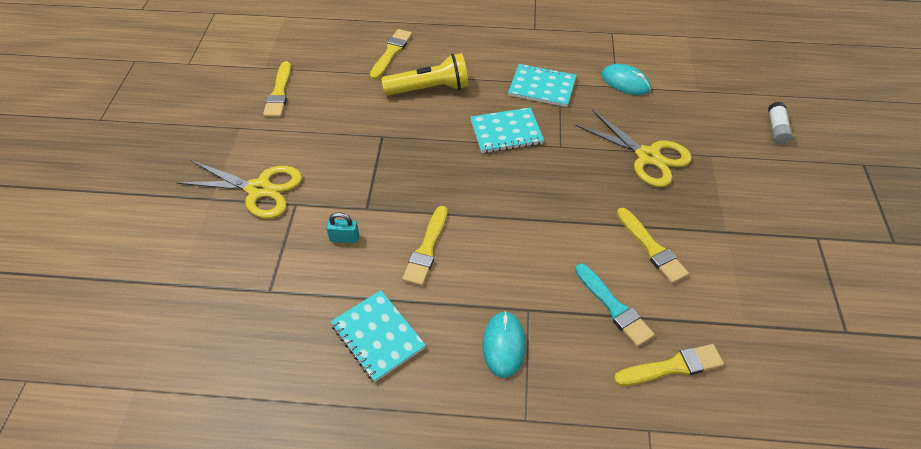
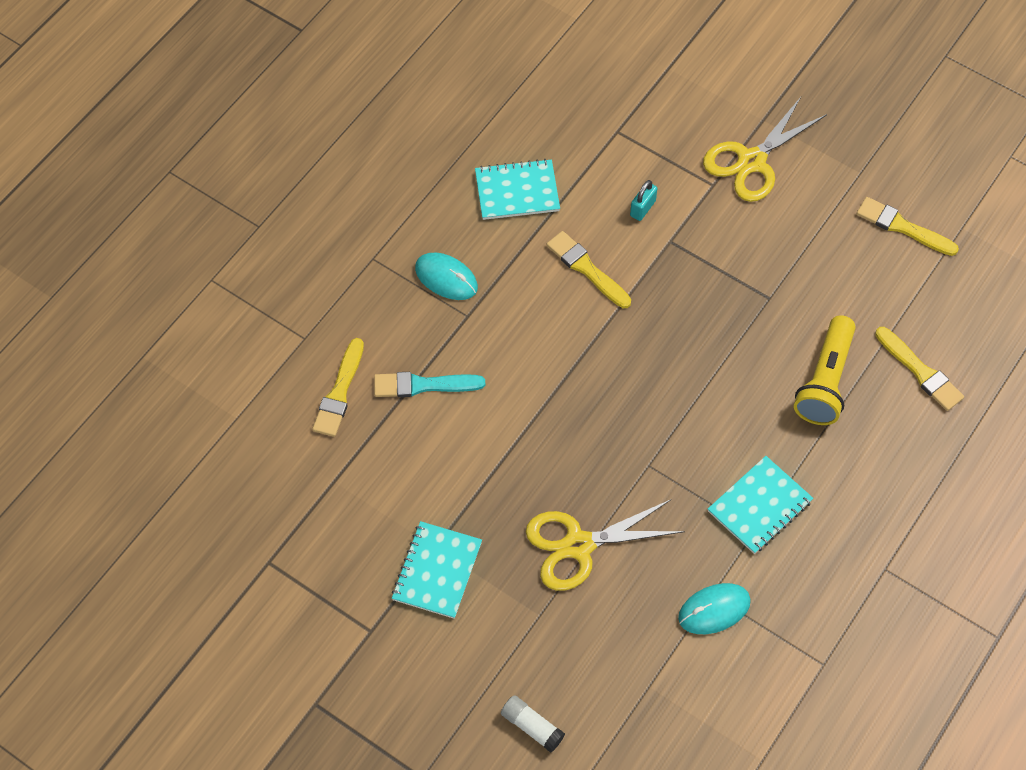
camera: 120 degrees right, 10 degrees up
(506, 132) = (704, 423): turquoise notebook -> turquoise notebook (437, 571)
(651, 248) = (462, 462): yellow brush -> none

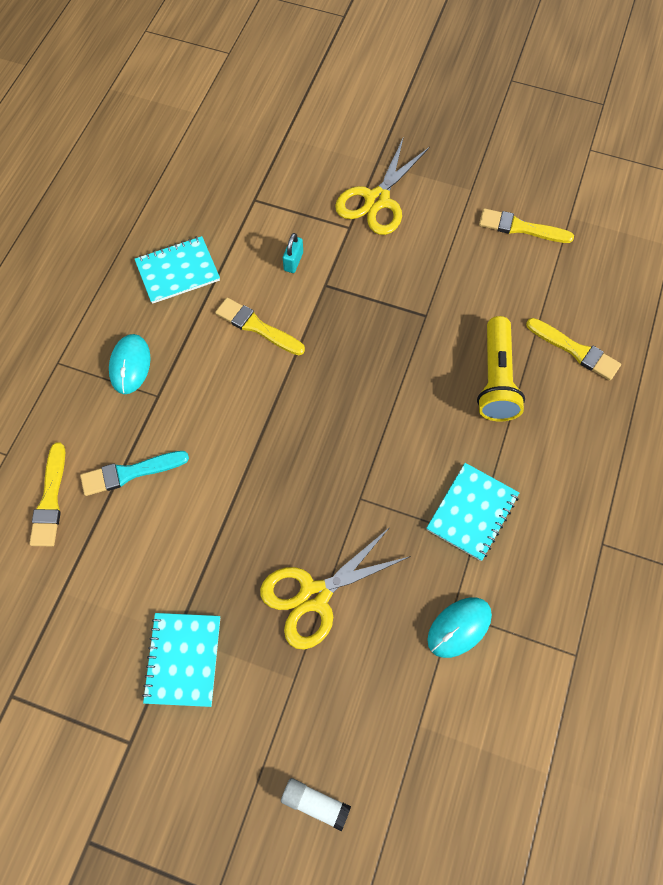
camera: 15 degrees left, 5 degrees up
(446, 278) = (130, 365): turquoise mouse -> turquoise mouse turned 75 degrees clockwise

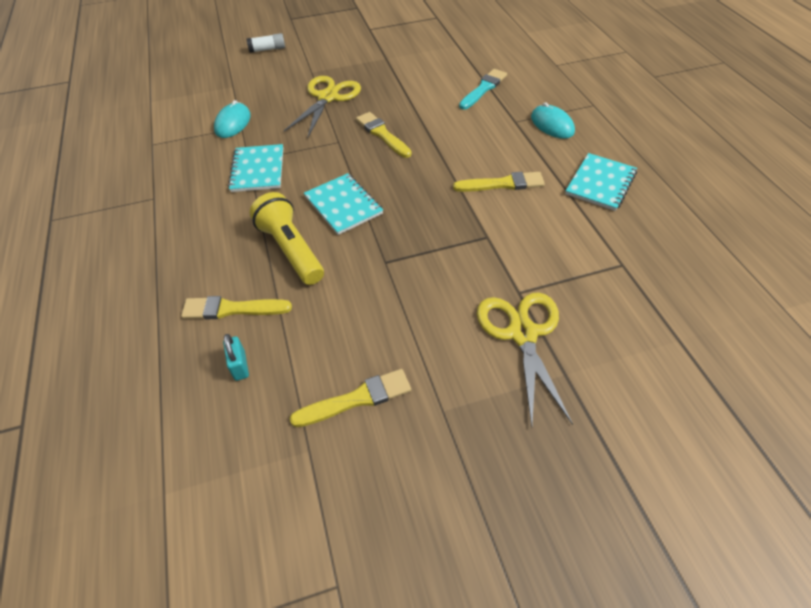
camera: 145 degrees right, 15 degrees down
(50, 500) = (508, 63): yellow brush -> yellow brush (382, 134)
(183, 659) = (373, 54): turquoise notebook -> turquoise notebook (343, 205)
(293, 261) = (530, 238): turquoise padlock -> turquoise padlock (240, 366)

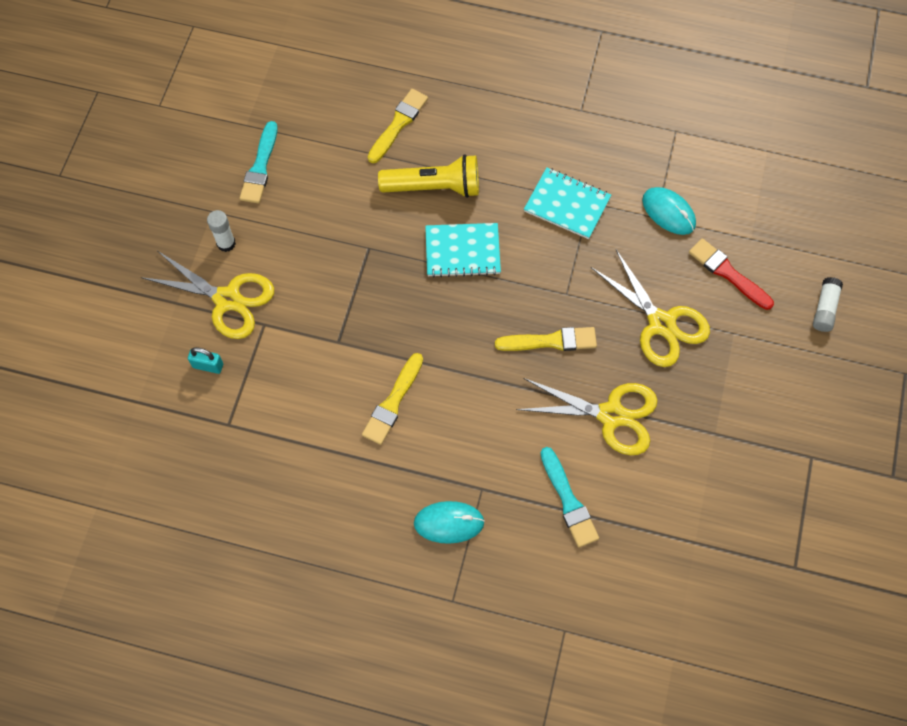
camera: 120 degrees right, 15 degrees up
(240, 366) = (341, 111): turquoise padlock -> turquoise padlock (208, 365)
(267, 86) = (728, 273): none -> red brush
(357, 399) = (260, 167): yellow brush -> turquoise brush
(412, 93) = (611, 415): none -> yellow scissors
(468, 372) = (226, 243): none -> white glue stick
(600, 183) = (328, 492): turquoise notebook -> none

